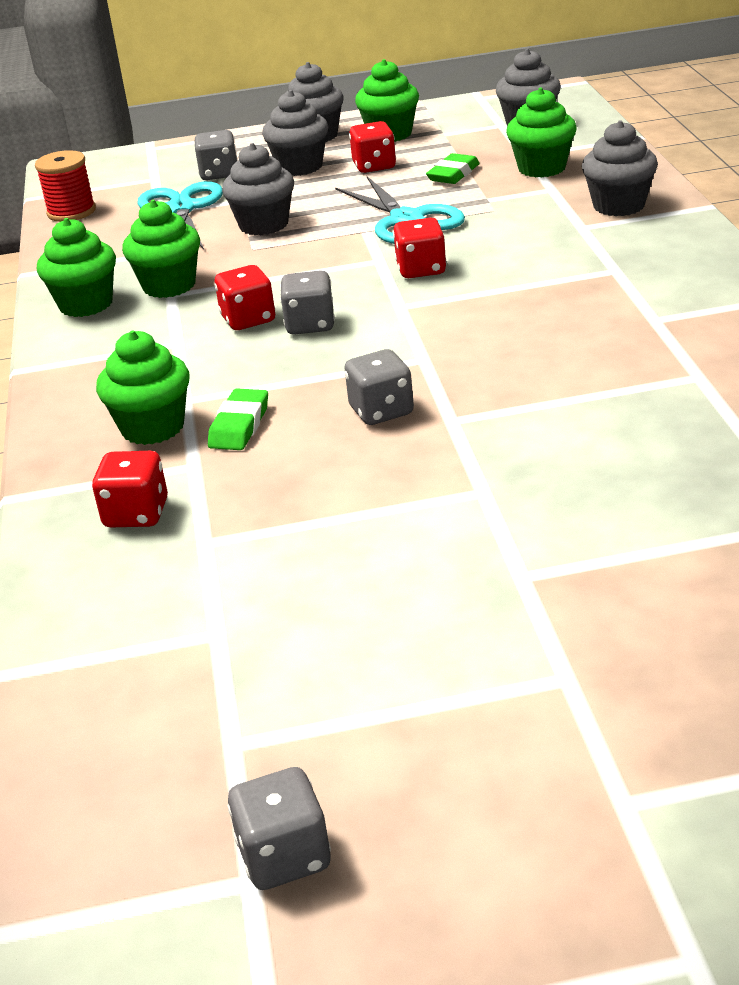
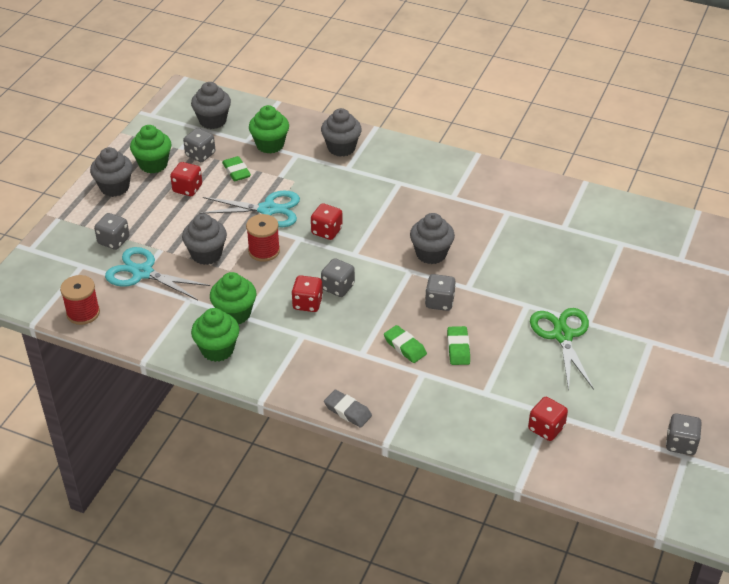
camera: 60 degrees left, 10 degrees up
(46, 440) = (347, 411): none -> grey eraser
(136, 514) = (444, 404): red dice -> red dice (546, 428)
(153, 427) = (376, 373): green cupcake -> none
(289, 471) = (458, 348): none -> green eraser
(300, 167) = (149, 211): grey cupcake -> grey cupcake (431, 254)
(319, 251) = (264, 251): none -> red spool
(447, 561) = (562, 335): none -> green scissors
(451, 146) = (200, 154): none -> grey dice

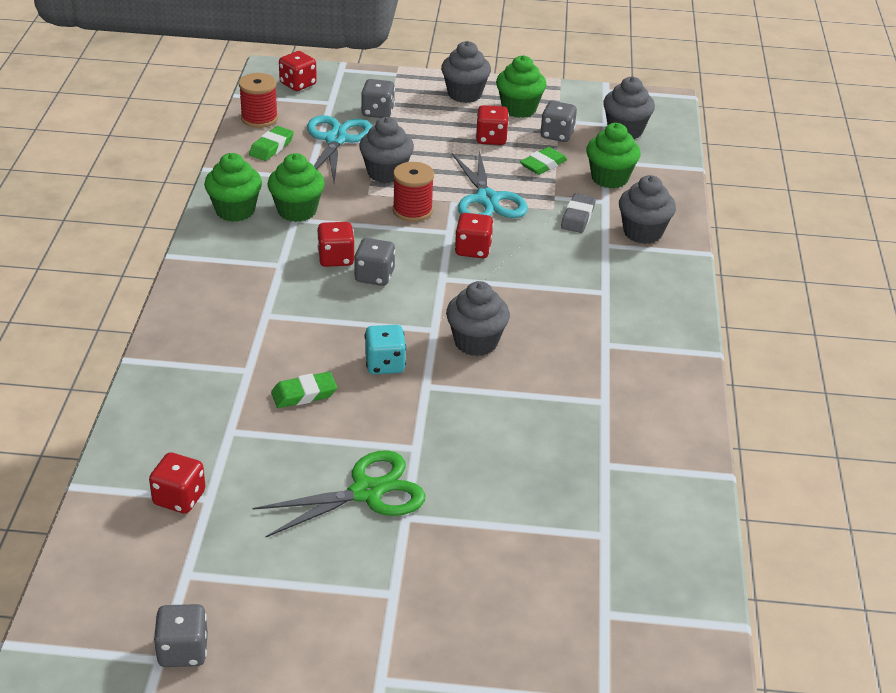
camera: 70 degrees right, 5 degrees down
(40, 279) = (298, 84): none -> red dice
(347, 411) = (165, 320): grey eraser -> grey eraser (577, 217)
(405, 347) = (290, 347): green eraser -> green eraser (271, 147)
(439, 302) = (385, 364): grey dice -> turquoise dice

